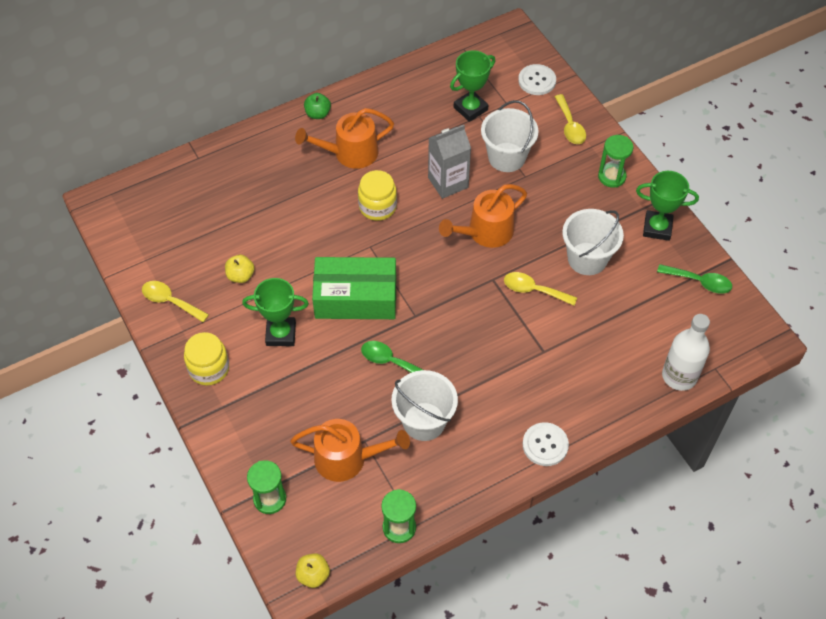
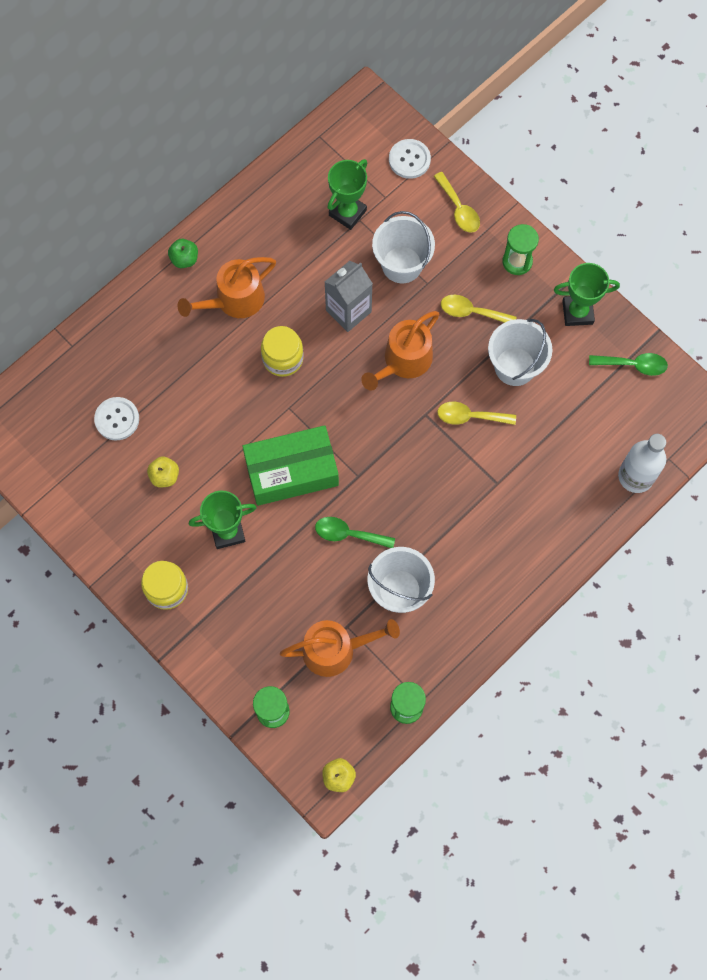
camera: 15 degrees left, 15 degrees up
(170, 301) = (101, 524): yellow spoon -> yellow spoon (471, 312)
(545, 445) = (523, 584): white button -> white button (117, 419)

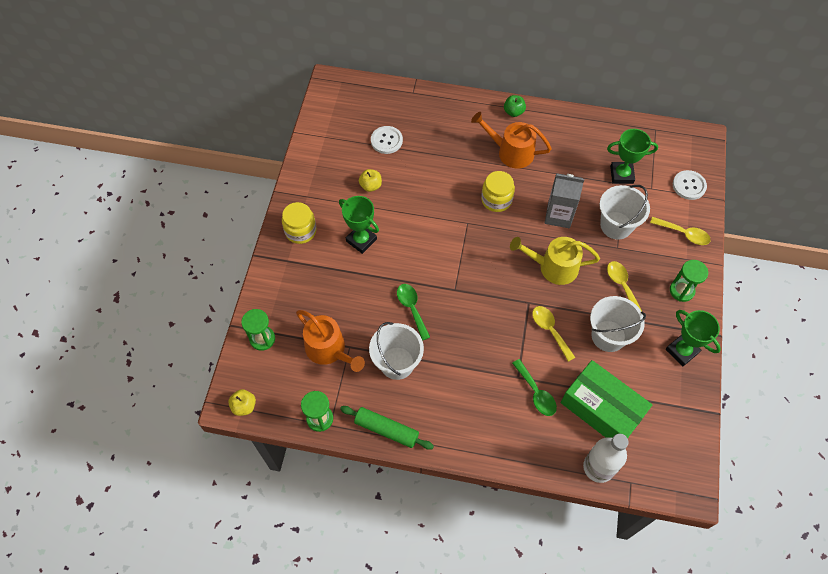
camera: 55 degrees right, 10 degrees down
(291, 471) = (428, 250): green box -> green box (602, 408)
(403, 361) = (553, 267): orange watering can -> yellow watering can
(459, 209) = (684, 234): yellow spoon -> yellow spoon turned 90 degrees counterclockwise
(464, 648) = (386, 429): none -> green rolling pin
(633, 365) = (678, 413): green spoon -> green spoon (536, 393)

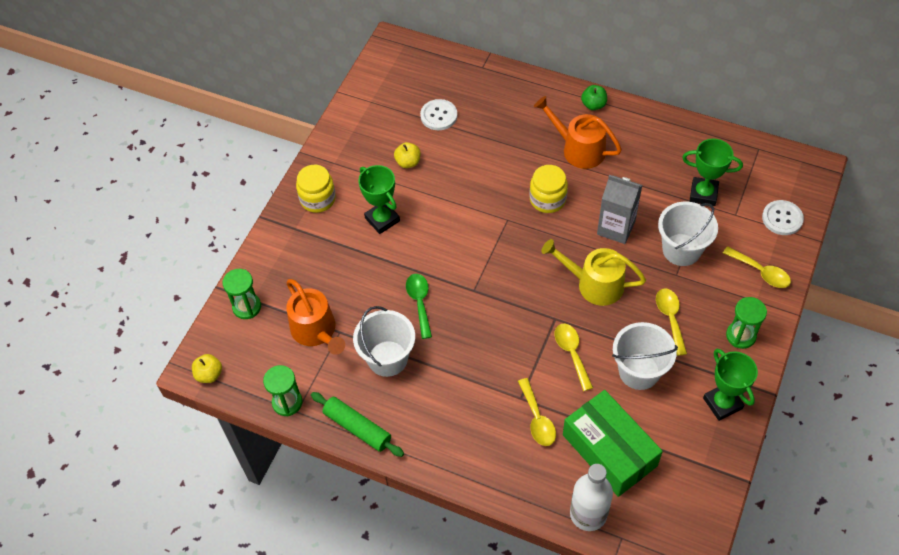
camera: 15 degrees right, 5 degrees down
(536, 393) = (537, 419): green spoon -> yellow spoon

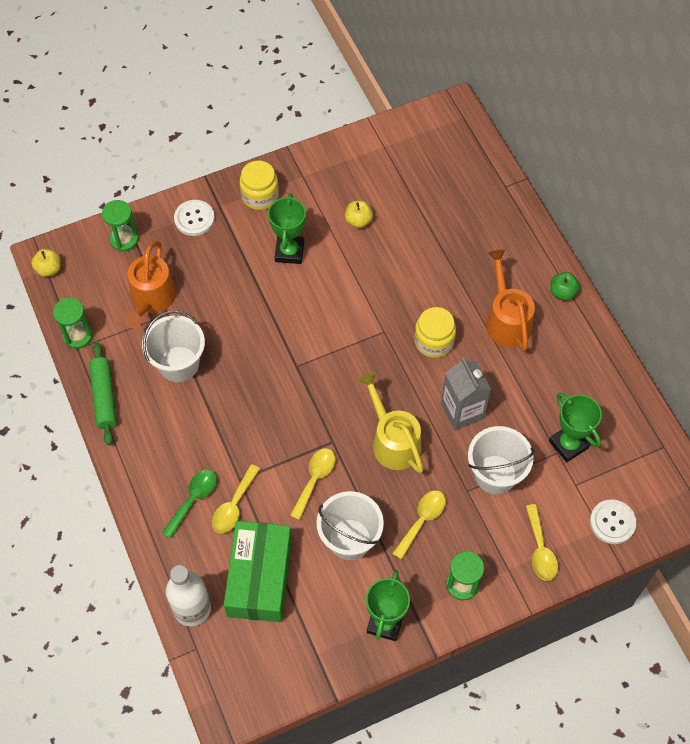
camera: 40 degrees right, 5 degrees up
(419, 302) = (247, 341): green spoon -> green spoon (193, 499)
(438, 116) = (424, 200): white button -> white button (194, 219)

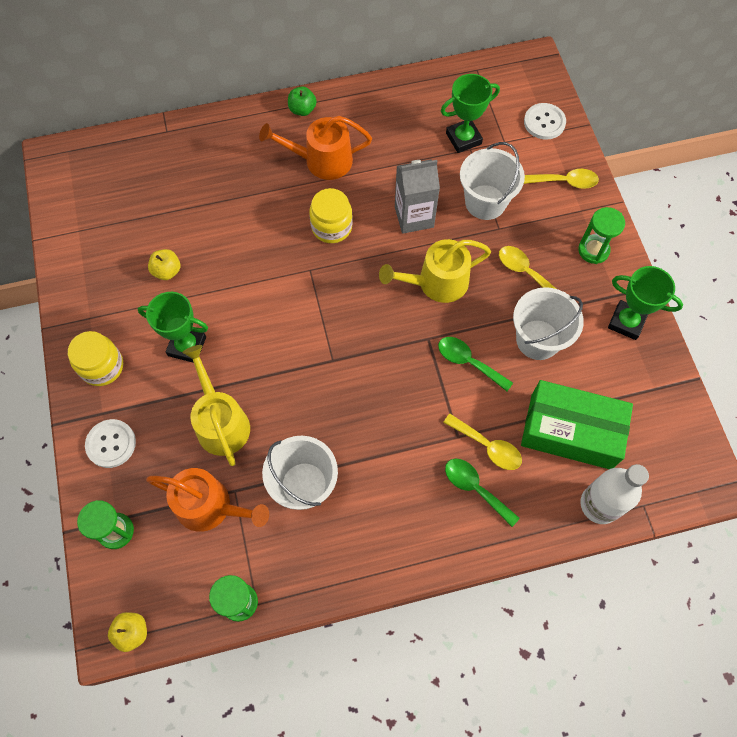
camera: 80 degrees left, 5 degrees up
(104, 397) = (330, 576): green rolling pin -> none
(225, 291) = (221, 422): none -> yellow watering can
(315, 479) = (468, 362): yellow spoon -> green spoon

